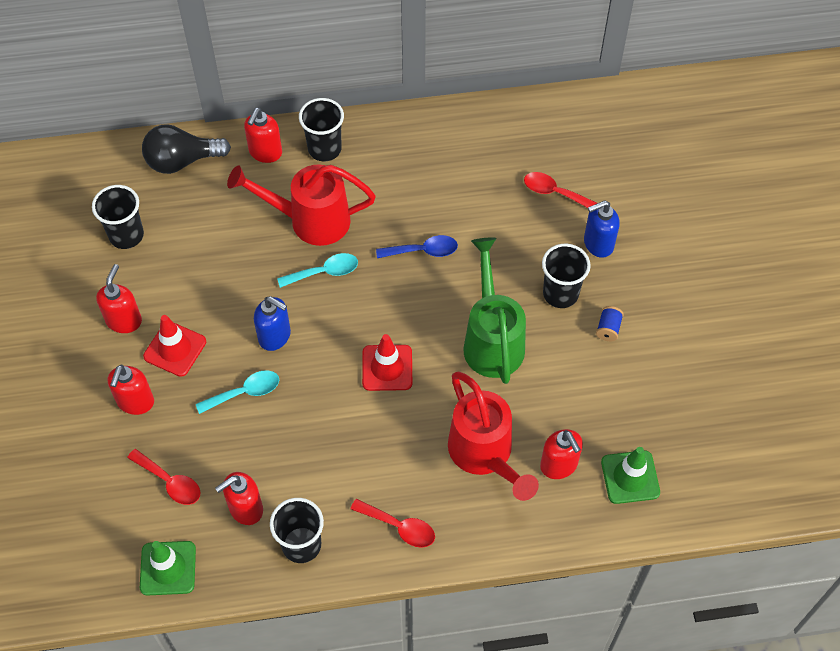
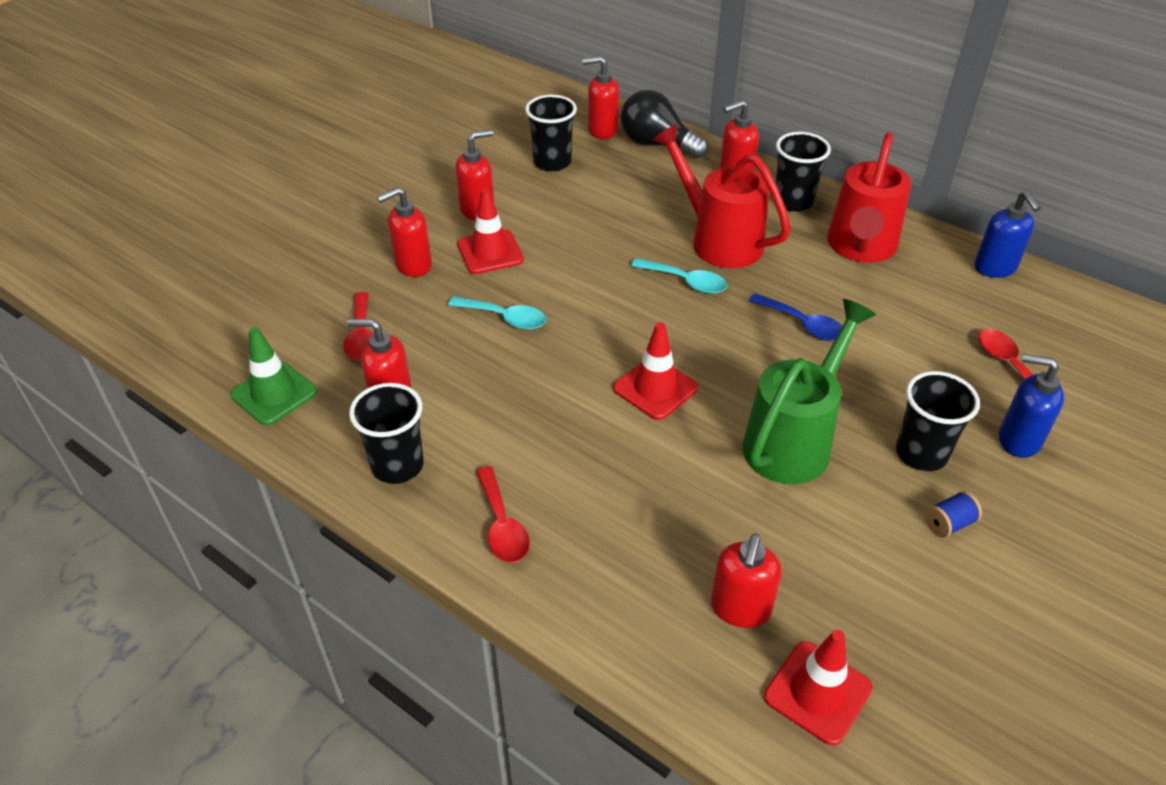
camera: 45 degrees right, 15 degrees down
(128, 176) = (602, 130): none -> red soap dispenser
(275, 336) = (582, 297): blue soap dispenser -> blue soap dispenser (995, 268)
(484, 454) = (667, 532): red watering can -> red watering can (860, 247)
(630, 477) = (817, 692): green traffic cone -> red traffic cone

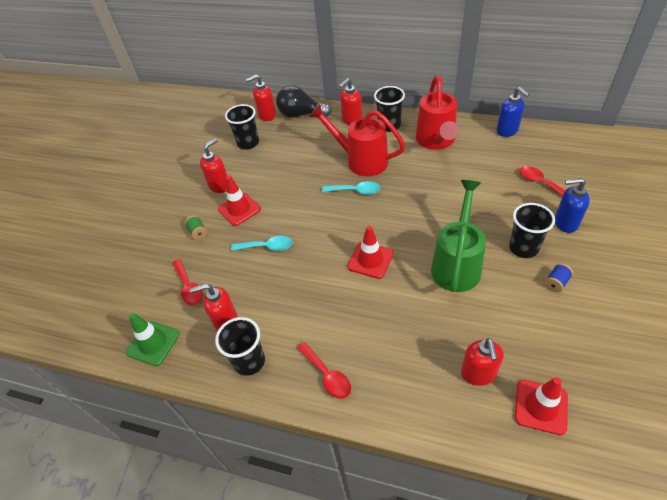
camera: 15 degrees left, 5 degrees up
(413, 265) = (198, 232): red soap dispenser -> green spool
(803, 325) = (429, 195): blue spoon -> none

